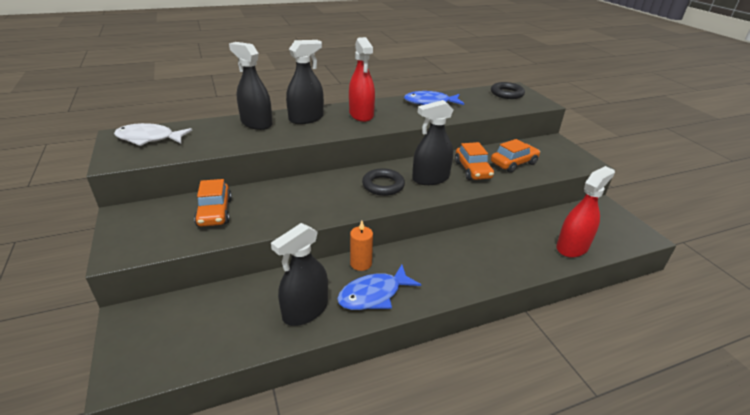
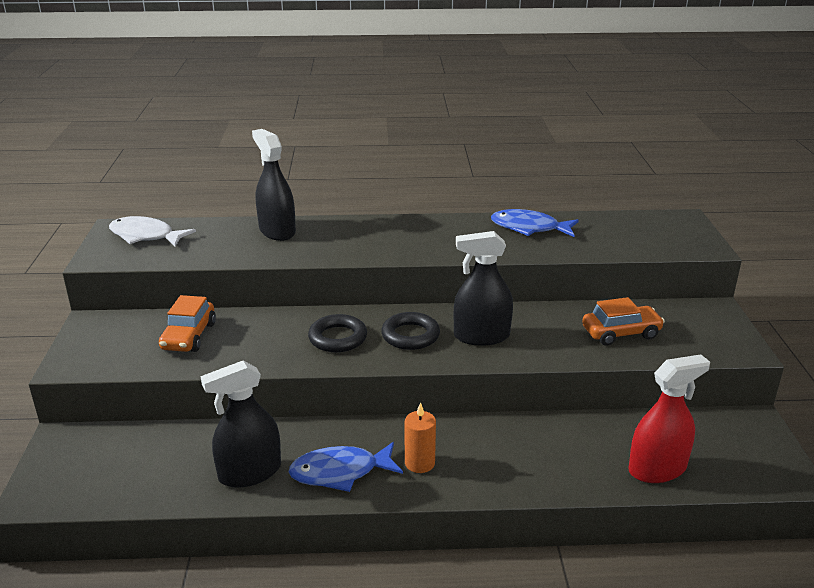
camera: 20 degrees right, 5 degrees down
(306, 118) = (343, 232): black spray bottle -> none
(361, 115) = (418, 235): red spray bottle -> none
(361, 263) = (345, 432): orange candle -> orange candle (419, 463)
(472, 170) = (550, 334): orange car -> none
(507, 93) = (661, 226): black ring -> black ring (338, 338)

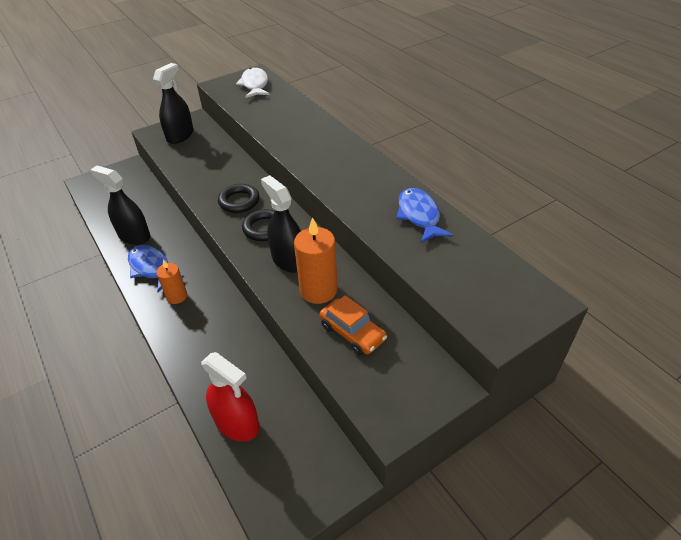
camera: 60 degrees right, 15 degrees up
(189, 336) = (202, 152): orange car -> none
(277, 231) = (302, 119): black spray bottle -> black spray bottle (180, 135)
(546, 333) = (318, 290): none -> orange candle

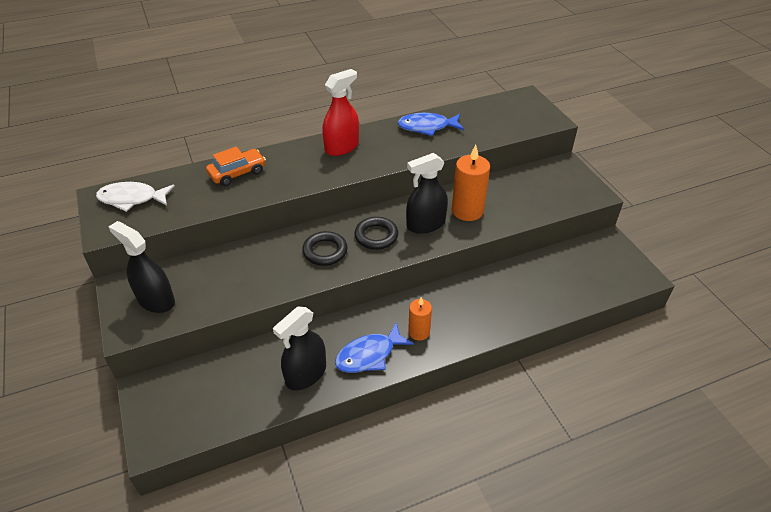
camera: 80 degrees left, 0 degrees up
(237, 423) = (567, 293): red spray bottle -> red spray bottle (342, 147)
(352, 332) = (515, 199): orange car -> orange car (237, 173)

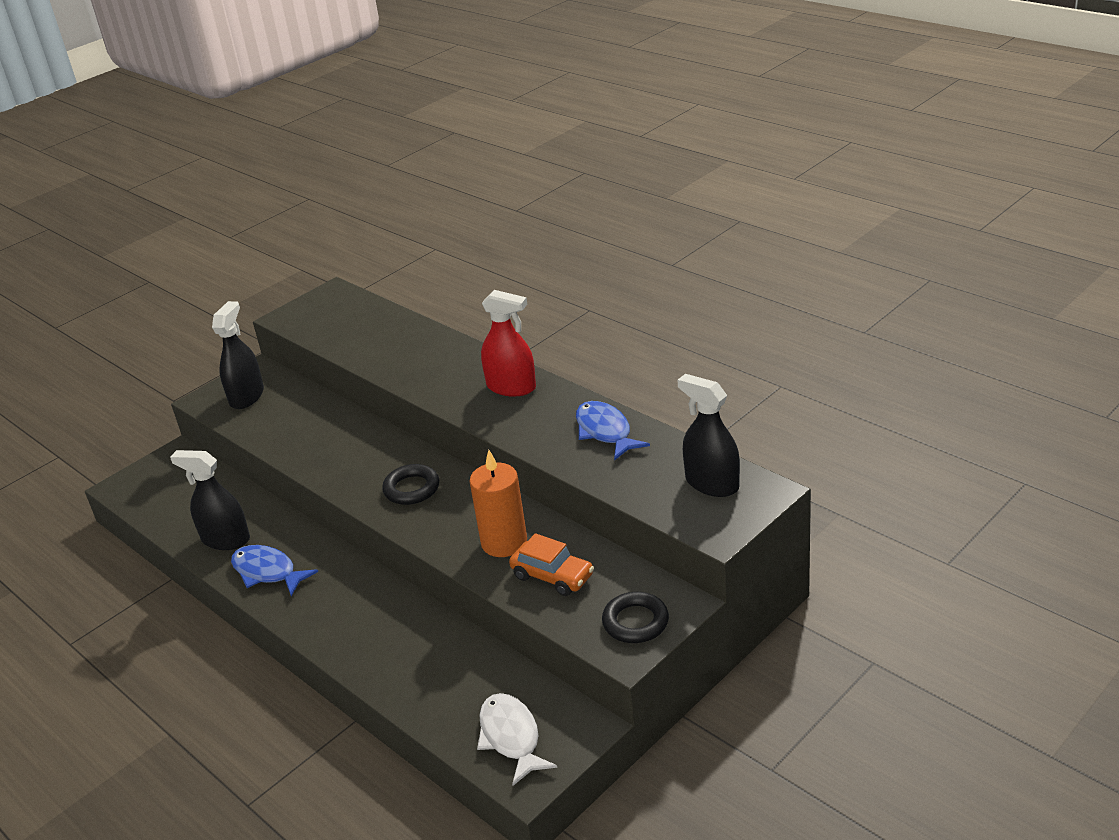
camera: 70 degrees right, 10 degrees down
(132, 199) = (338, 308): white fish -> white fish (511, 737)
(237, 173) = (415, 344): orange car -> orange car (552, 576)
(325, 251) = (366, 464): black ring -> black ring (635, 622)
(419, 332) = (317, 596): orange candle -> none
(425, 224) = (455, 518): black spray bottle -> black spray bottle (712, 483)

